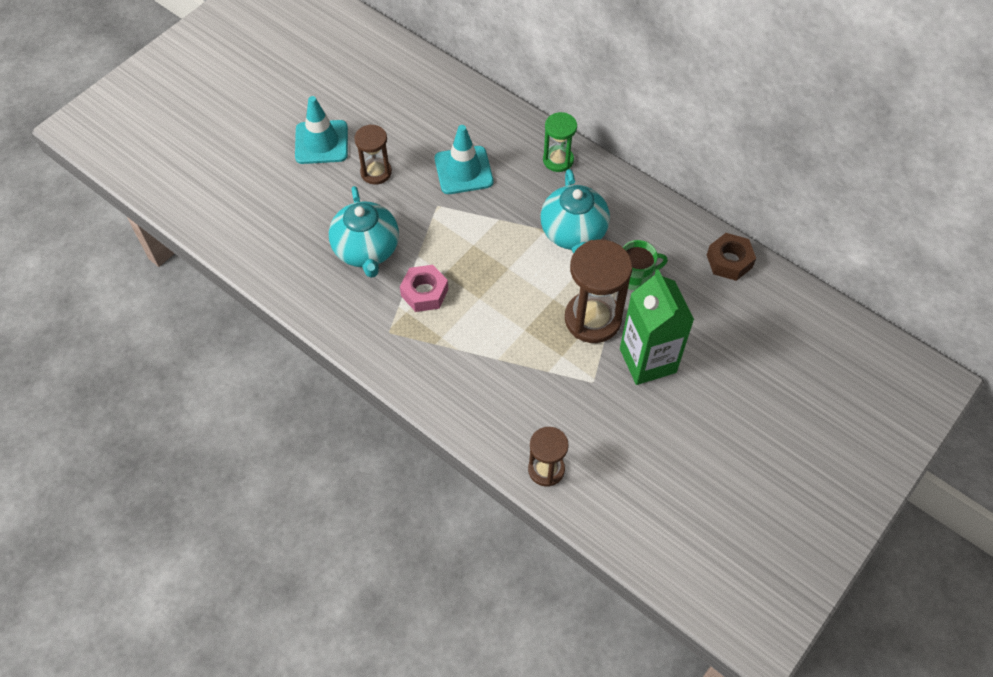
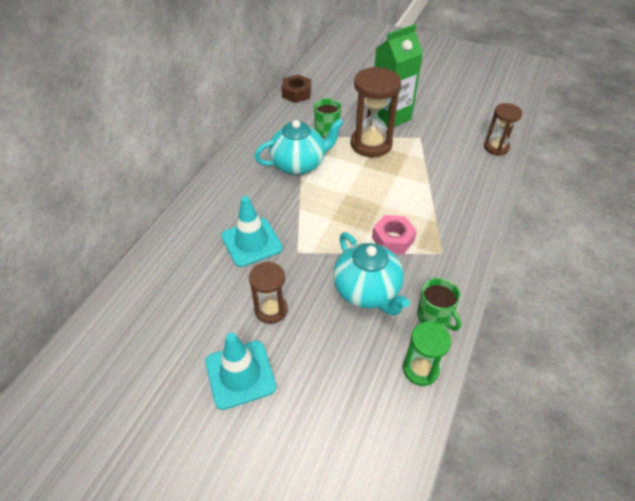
camera: 105 degrees left, 10 degrees down
(316, 296) = (434, 317): none -> green mug
(366, 250) = (367, 291): turquoise teapot -> turquoise teapot turned 90 degrees clockwise
(558, 160) = (226, 184): green hourglass -> green hourglass (420, 369)

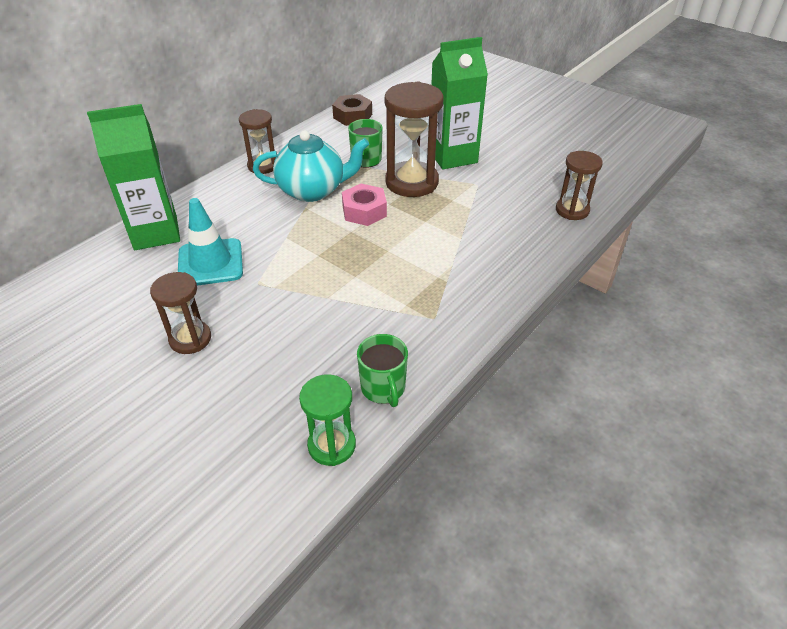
camera: 15 degrees right, 5 degrees down
(192, 225) = (156, 233): none -> green carton
(240, 374) = (115, 401): turquoise traffic cone -> none
(248, 149) = (263, 166): none -> brown hourglass
(367, 291) = (315, 342): turquoise teapot -> none
(393, 239) = (380, 290): pink nut -> pink nut (364, 211)

